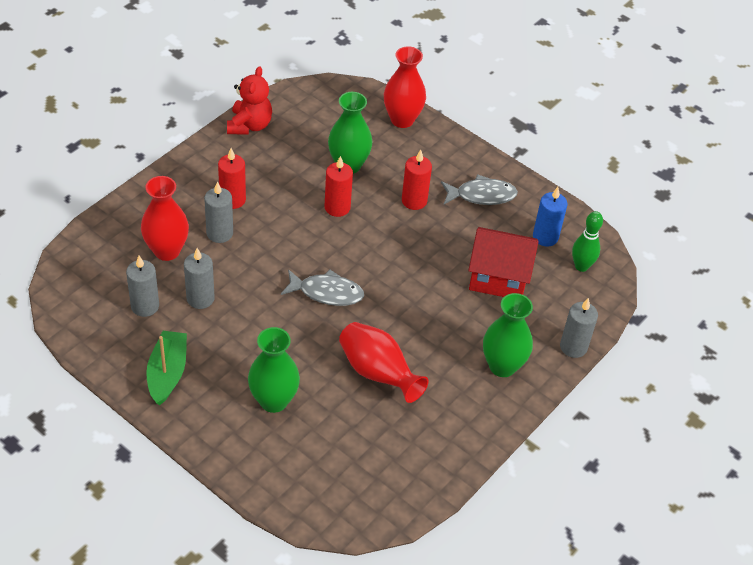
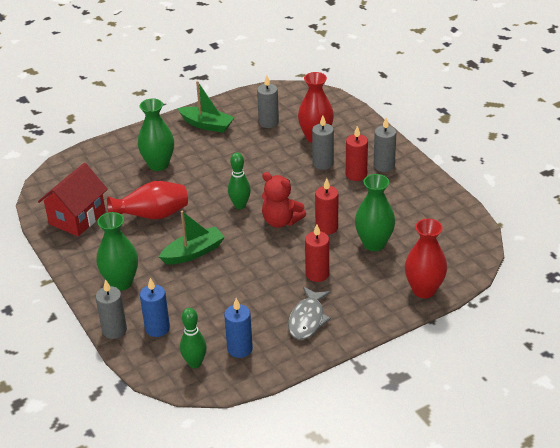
camera: 115 degrees right, 10 degrees down
(200, 298) = (263, 146): grey candle -> grey candle (384, 166)
(249, 125) = (440, 196): red teddy bear -> red teddy bear (281, 221)
(327, 292) = (240, 205): grey fish -> green bowling pin
(425, 313) = (193, 252): none -> green boat
(498, 278) = (208, 304): red house -> red house (77, 218)
(552, 310) = (157, 328): none -> blue candle

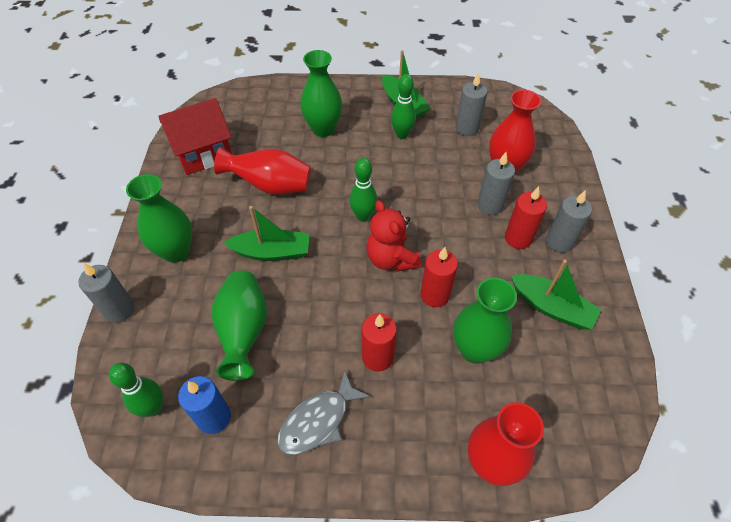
camera: 30 degrees right, 15 degrees up
(157, 328) = (159, 333): blue candle -> none
(216, 301) = (244, 331): none -> green vase
(223, 145) = (402, 135): none -> green bowling pin
(404, 202) = (551, 307): none -> green boat

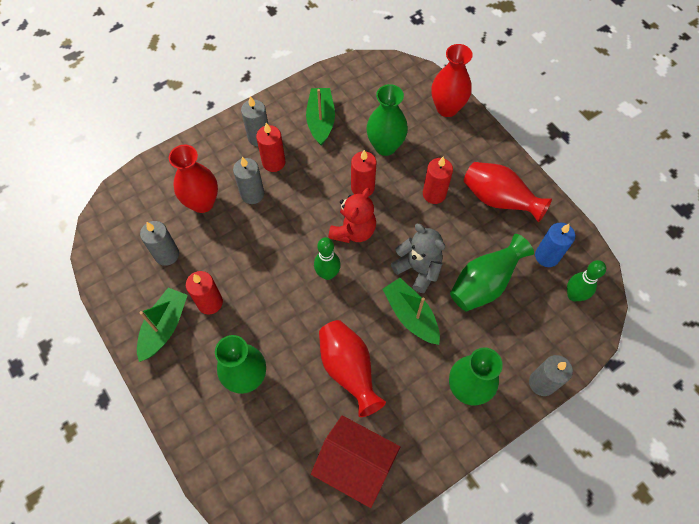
camera: 125 degrees left, 10 degrees up
(308, 286) = (418, 269): none -> grey teddy bear
(318, 421) = (498, 200): grey fish -> red vase
(402, 135) = (210, 302): green bowling pin -> red candle

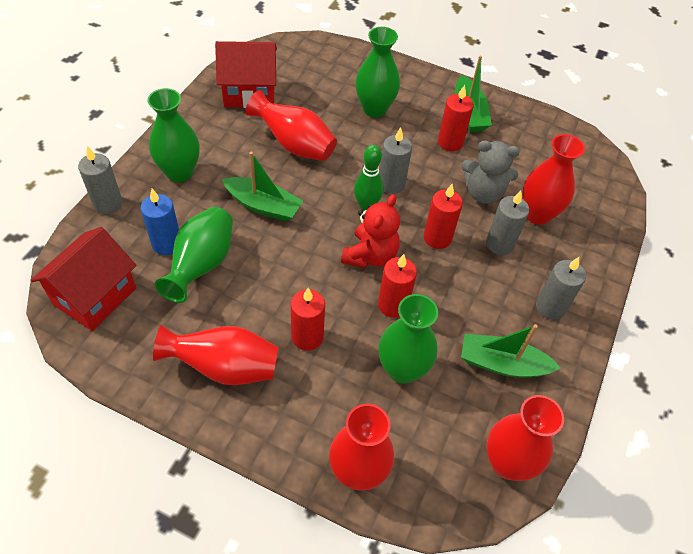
camera: 145 degrees right, 10 degrees down
(167, 254) = (522, 160): grey candle -> grey candle (391, 184)
(273, 162) = (509, 286): red candle -> red candle (437, 238)
(321, 121) = (502, 364): green boat -> green boat turned 135 degrees clockwise
(353, 231) = (370, 255): red teddy bear -> red teddy bear turned 150 degrees counterclockwise
(361, 75) = (507, 463): none -> red vase
(418, 269) = (279, 249): grey teddy bear -> grey teddy bear (483, 193)
(547, 256) = (139, 325): blue candle -> blue candle (166, 244)
(573, 295) = (95, 296): green bowling pin -> red house

